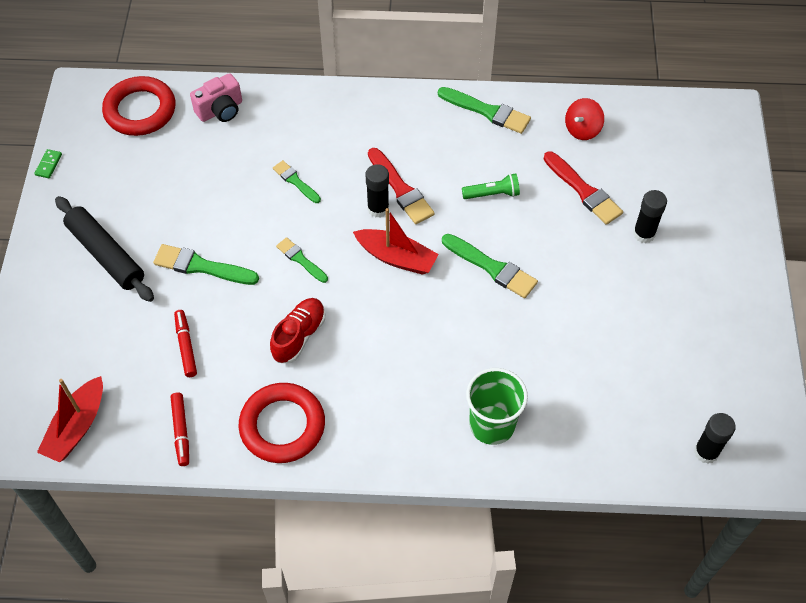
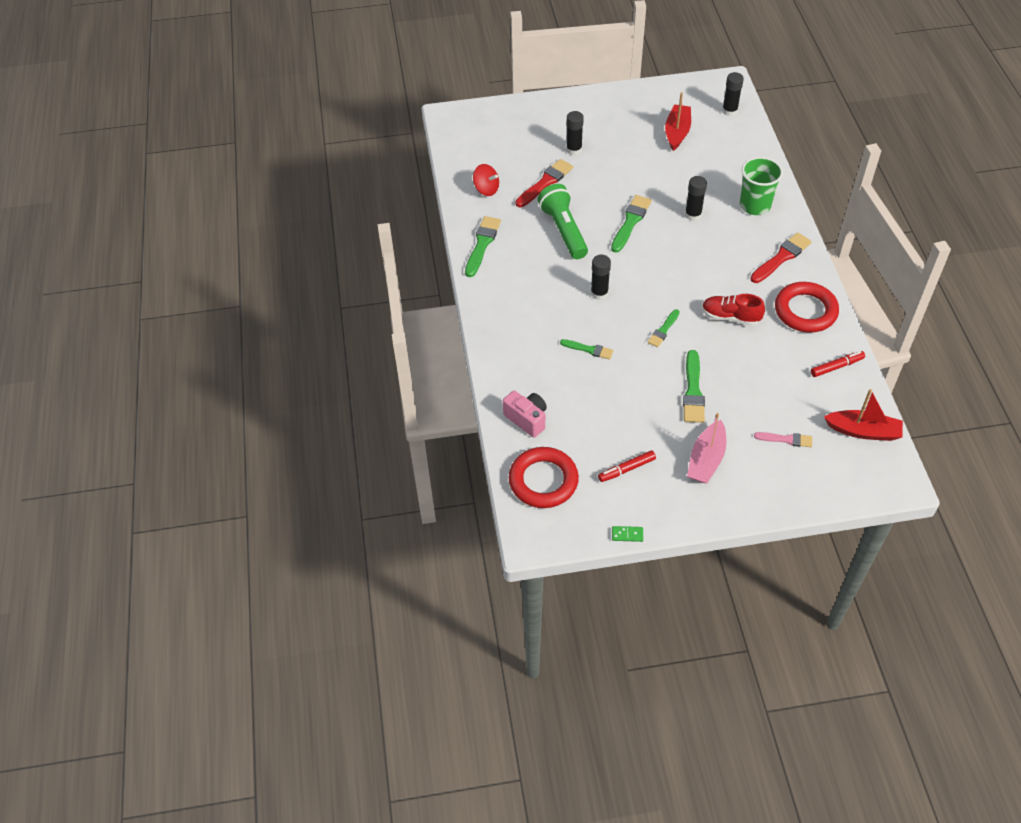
camera: 100 degrees left, 5 degrees down
(99, 340) = (786, 439): none -> pink brush
(106, 255) = (706, 459): black rolling pin -> pink boat
(186, 346) = (767, 382): red marker -> red marker (626, 469)
(295, 181) = (589, 349): green brush -> green brush turned 105 degrees counterclockwise
(396, 258) = (641, 274): red boat -> red boat (677, 132)
(401, 189) = (576, 283): red brush -> red brush (781, 257)
(490, 342) = (693, 215): none -> black glue stick
(492, 194) = (564, 230): green flashlight -> green flashlight, size x1.84

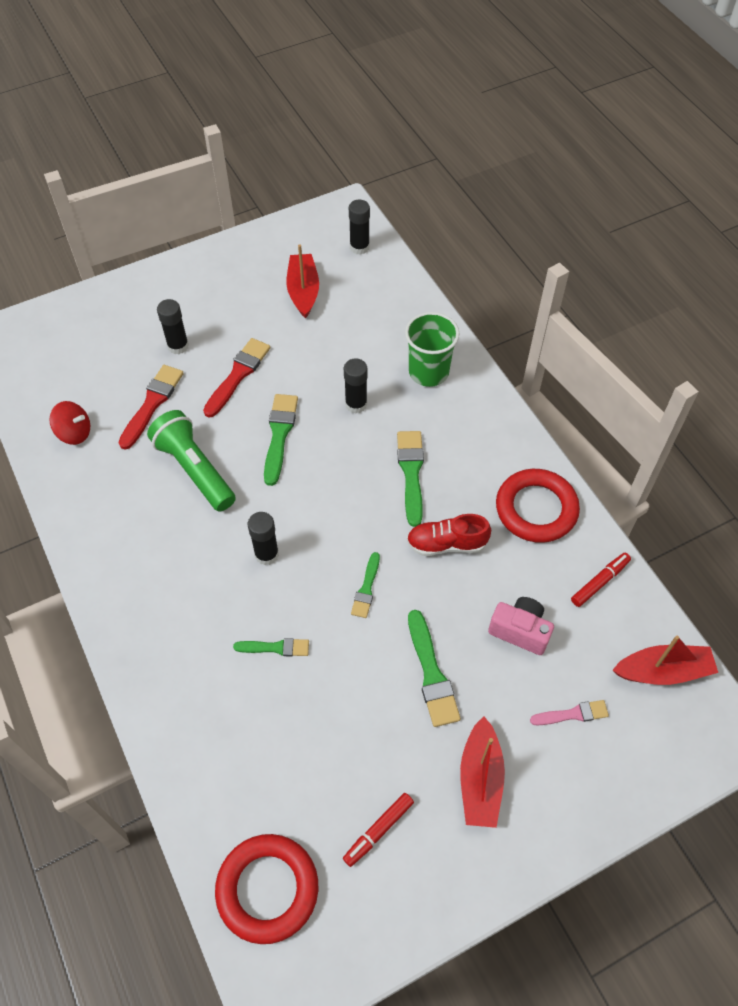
camera: 20 degrees left, 5 degrees up
(482, 244) = (88, 520): green brush -> green brush (411, 473)
(527, 419) = (218, 789): pink camera -> pink camera (520, 631)
(627, 534) = (409, 944): green domino -> none
(706, 459) = (480, 780): pink boat -> red boat
(781, 257) = (483, 438): red brush -> red brush (238, 375)

